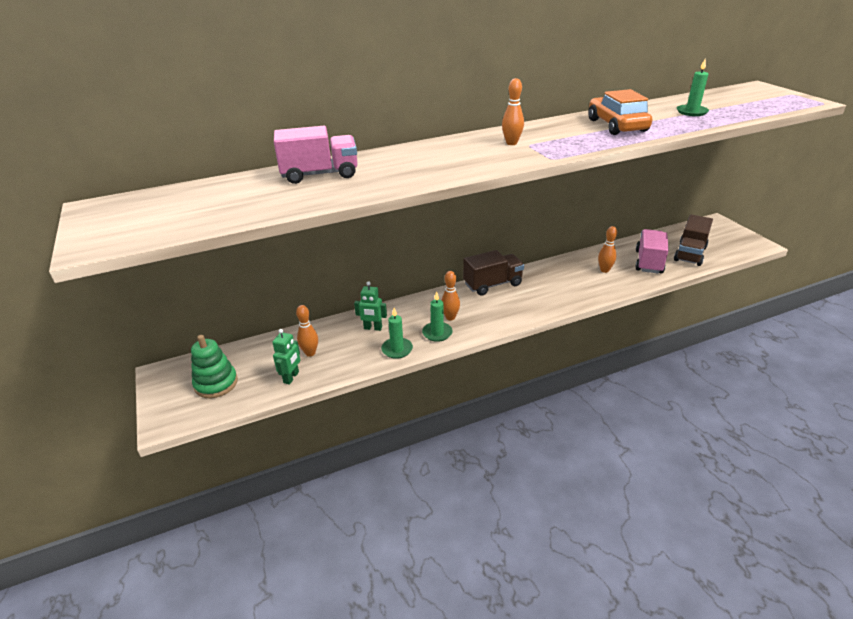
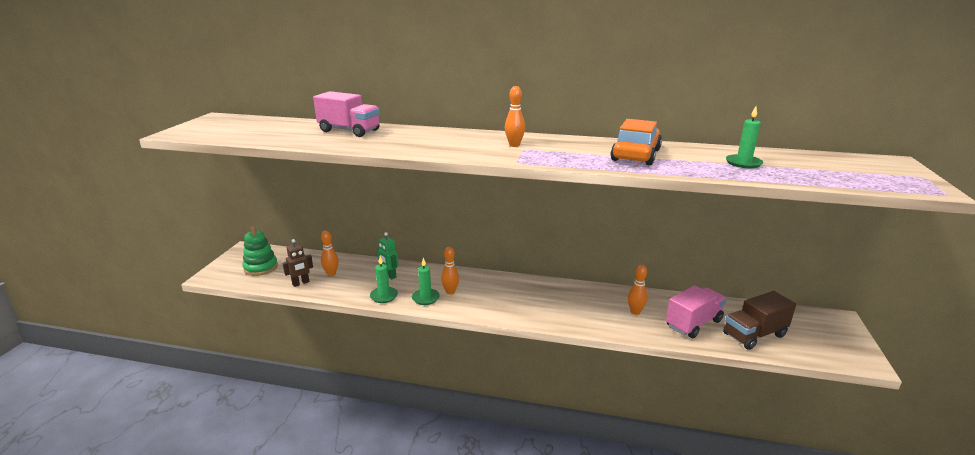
camera: 35 degrees right, 10 degrees down
(291, 377) = (301, 283): green robot -> brown robot
(492, 284) = (517, 282): brown truck -> none

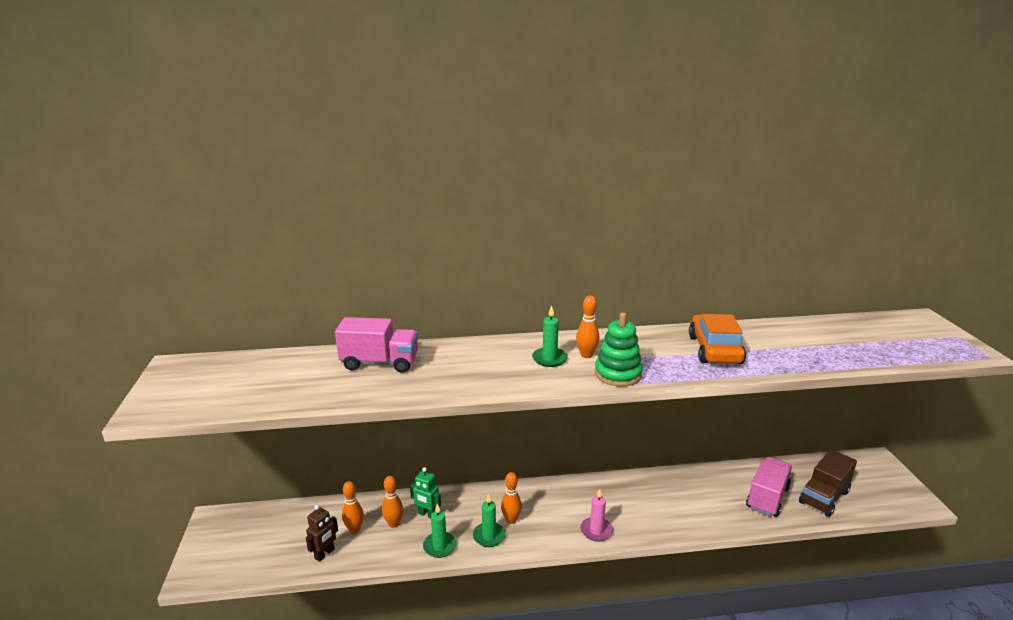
camera: 20 degrees left, 0 degrees up
(261, 267) = (255, 543): green stacking toy -> green stacking toy (618, 374)
(515, 313) = (596, 531): none -> pink candle
(635, 312) = (709, 497): orange bowling pin -> orange bowling pin (394, 524)
(743, 163) = (814, 344): green candle -> green candle (549, 359)

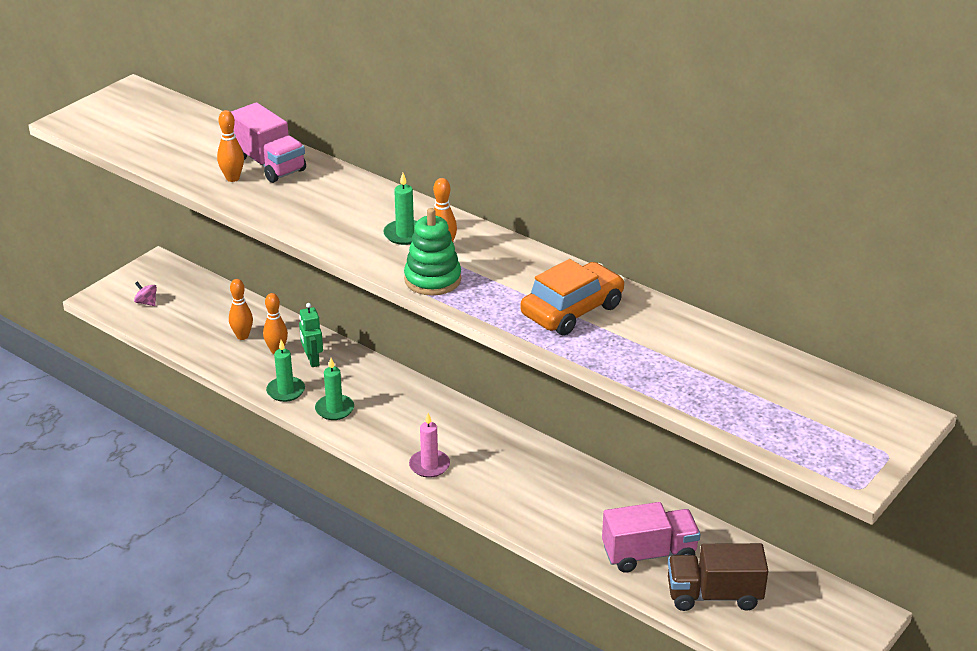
camera: 45 degrees right, 10 degrees up
(242, 552) = (146, 302): none -> pink spinning top
(324, 554) = (198, 341): brown robot -> none
(511, 520) = (372, 409): orange bowling pin -> orange bowling pin (232, 178)

